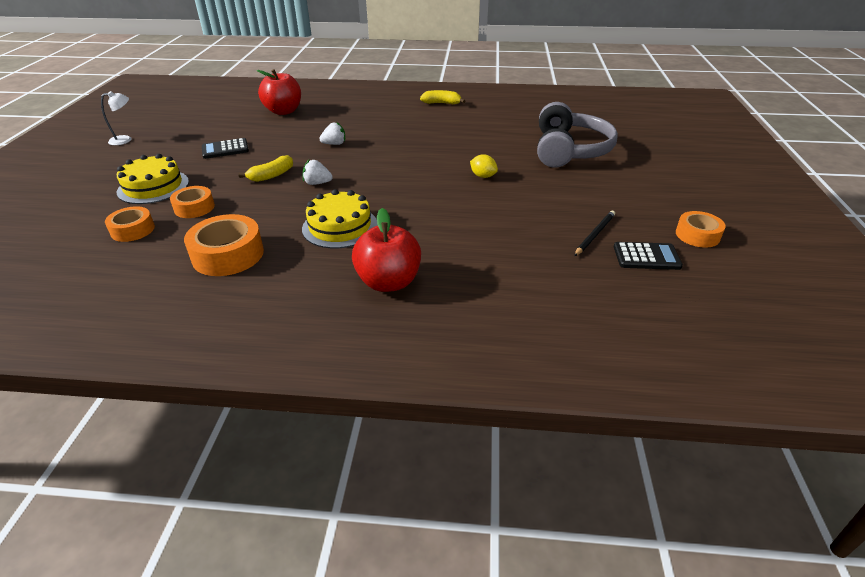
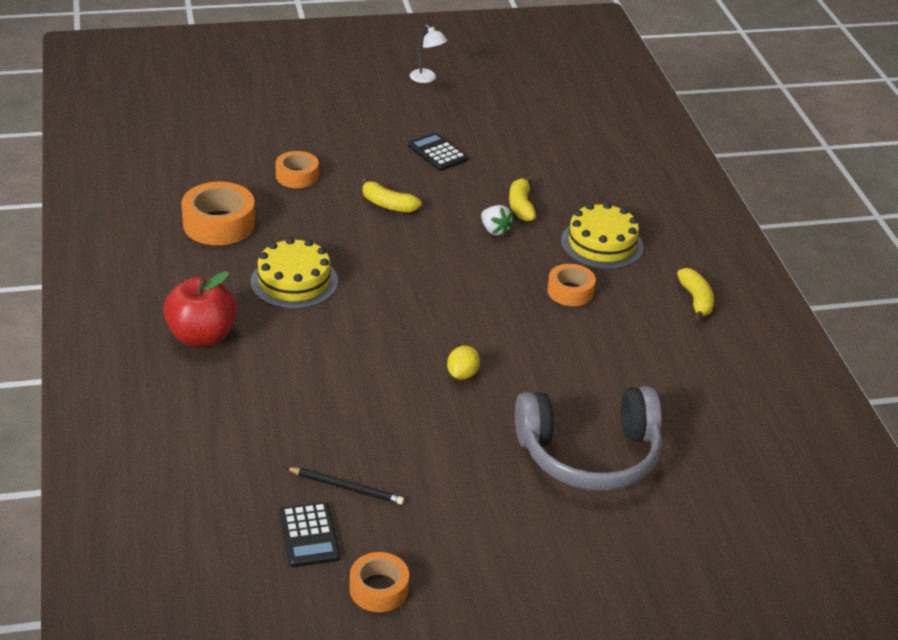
camera: 70 degrees right, 0 degrees up
(132, 230) = (243, 154): orange tape -> orange tape (570, 291)
(153, 187) = (329, 136): yellow cake -> yellow cake (601, 244)
(283, 111) = (573, 163): red apple -> none
(315, 132) = (521, 206): none -> yellow banana
(317, 183) = (383, 242): white strawberry -> none

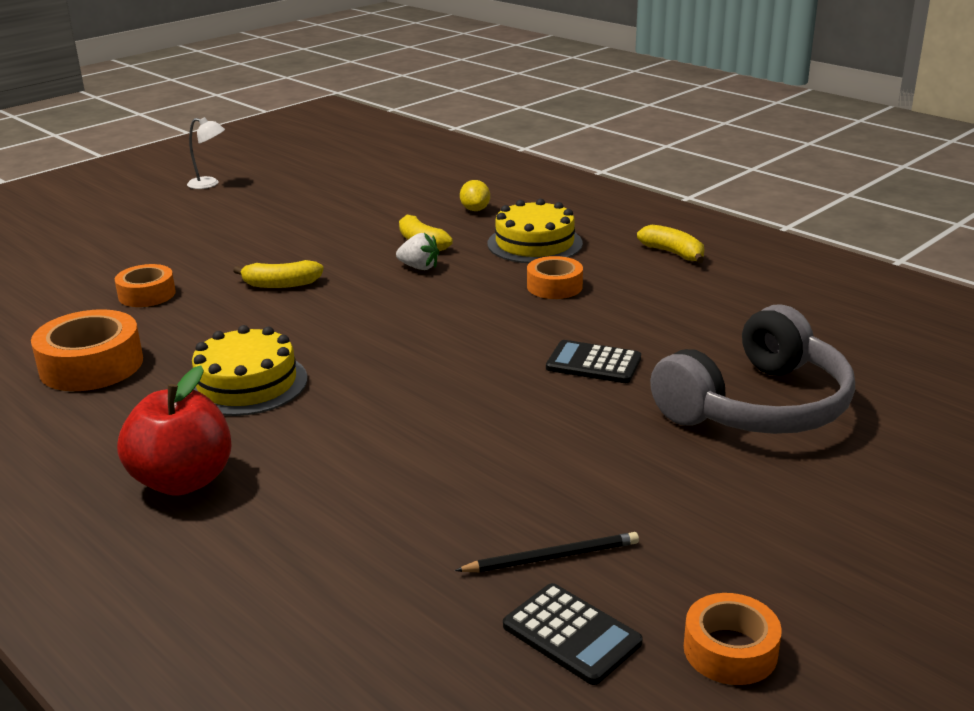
camera: 30 degrees left, 10 degrees down
(437, 153) = (286, 231): black calculator -> black calculator (593, 363)
(462, 374) = (540, 391): yellow lemon -> yellow lemon (475, 209)

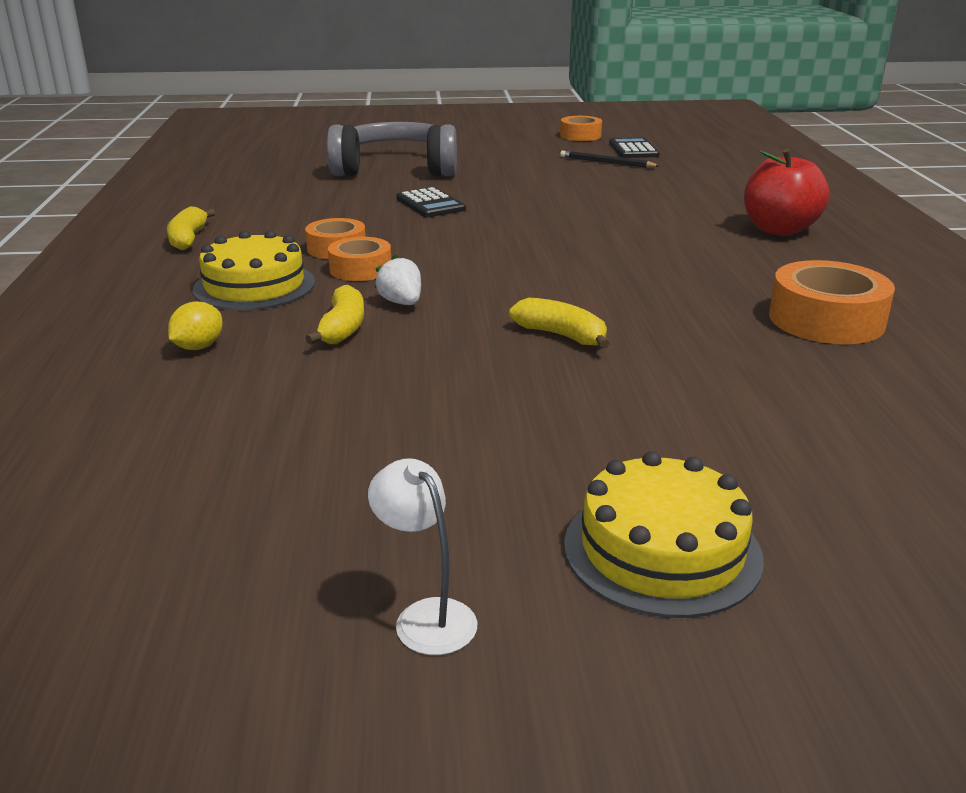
camera: 140 degrees left, 0 degrees up
(147, 294) = (727, 379): orange tape -> orange tape (360, 269)
(247, 383) = (688, 264): yellow cake -> yellow cake (662, 550)

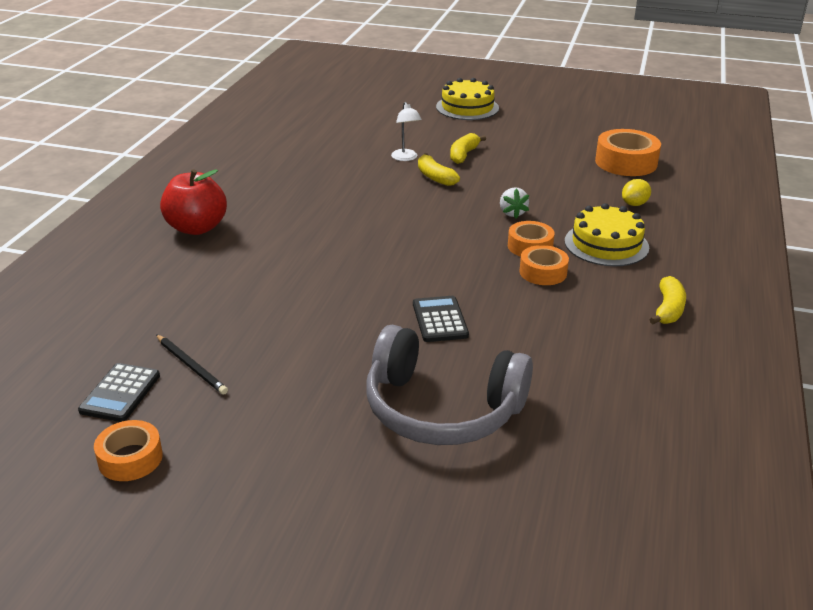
camera: 160 degrees left, 5 degrees up
(343, 328) = (552, 202): yellow banana -> yellow banana (463, 155)
(426, 616) = (547, 107): white lamp -> white lamp (406, 158)
(826, 319) = (289, 162): orange tape -> orange tape (626, 162)

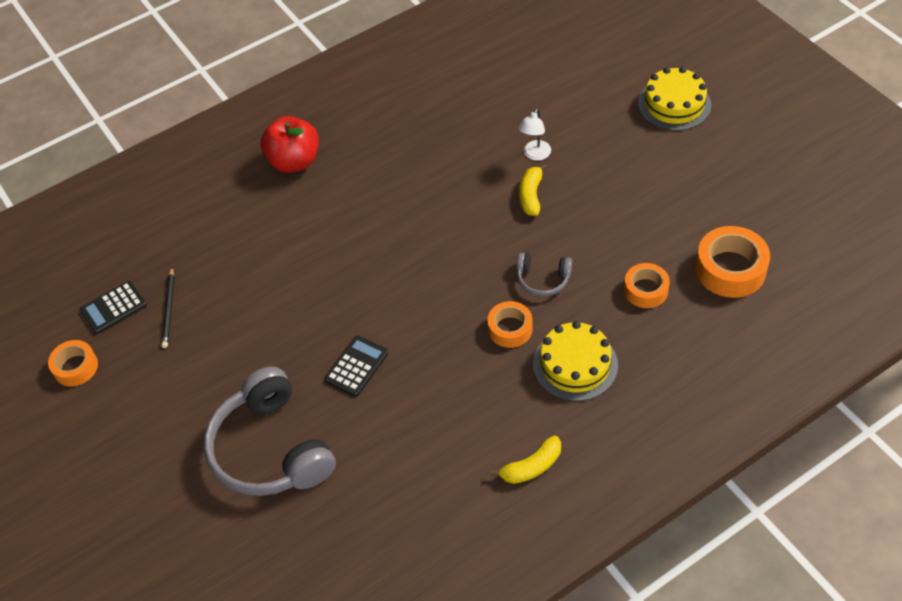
camera: 45 degrees right, 20 degrees up
(463, 155) = (590, 177): yellow banana -> none
(512, 213) = (543, 279): white strawberry -> grey headphones
(543, 272) = (485, 364): orange tape -> orange tape (645, 290)
(634, 204) = (664, 330): yellow lemon -> none

